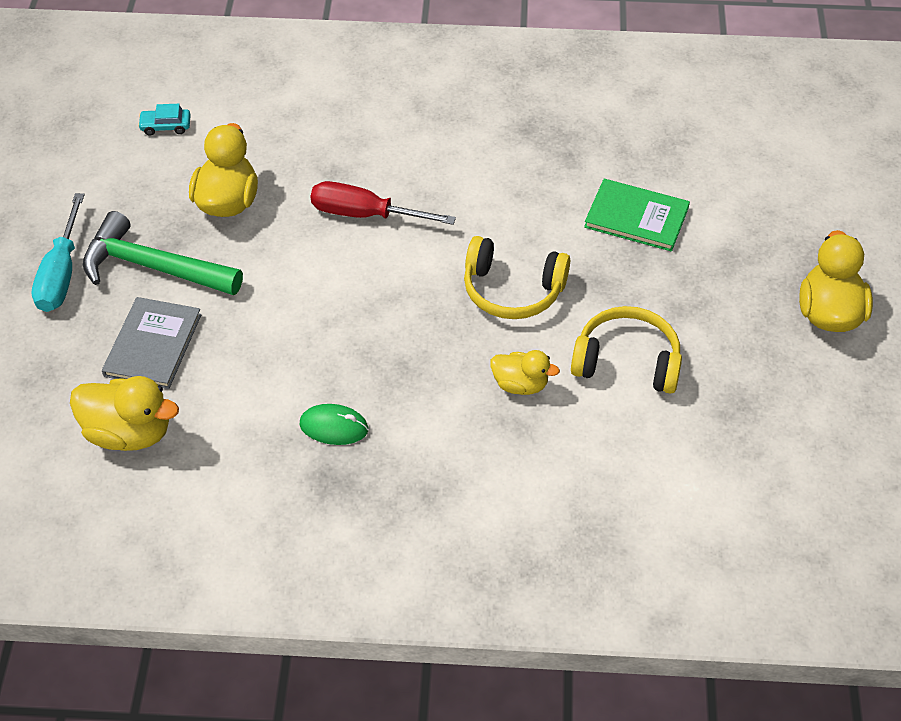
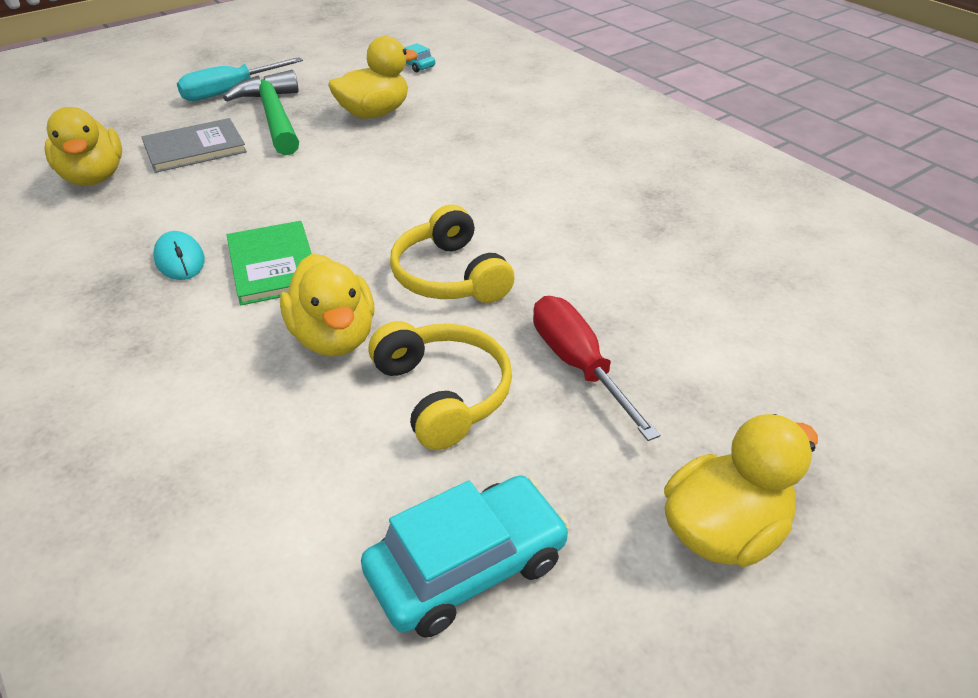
camera: 50 degrees right, 10 degrees down
(334, 427) = (180, 260): green mouse -> turquoise mouse
(364, 214) = (438, 167): red screwdriver -> red screwdriver (577, 364)
(520, 385) = (334, 337): yellow duck -> yellow duck, size x1.62
(636, 217) = (644, 303): green book -> green book (273, 265)
(764, 426) = (467, 567): none -> turquoise car

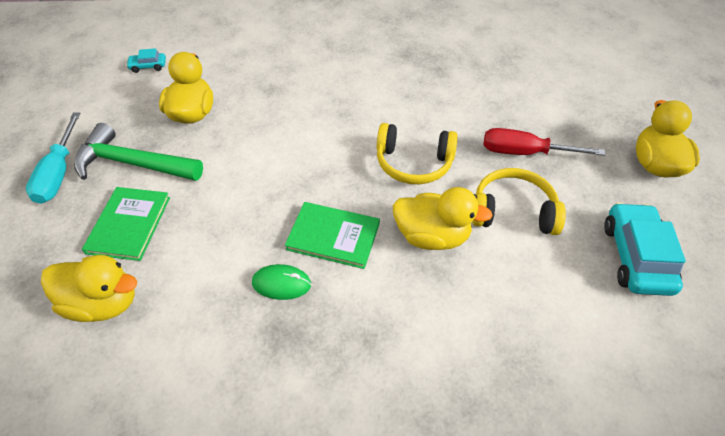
camera: 55 degrees left, 10 degrees up
(180, 260) = (281, 284): turquoise mouse -> green mouse
(195, 148) = (129, 225): grey book -> green book

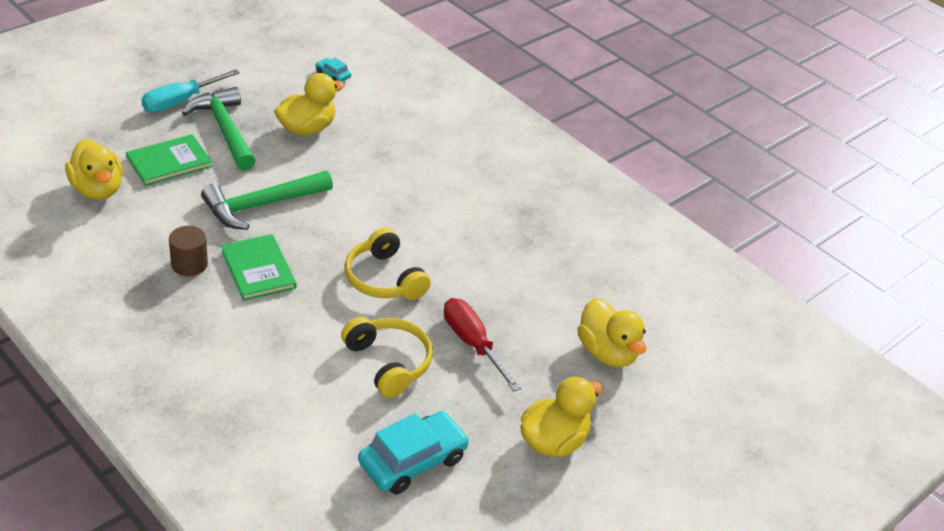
camera: 45 degrees right, 10 degrees down
(255, 191) = (262, 205): none -> green hammer
(281, 284) = (189, 264): green mouse -> brown cylinder
(432, 236) = (312, 324): yellow duck -> yellow duck (607, 352)

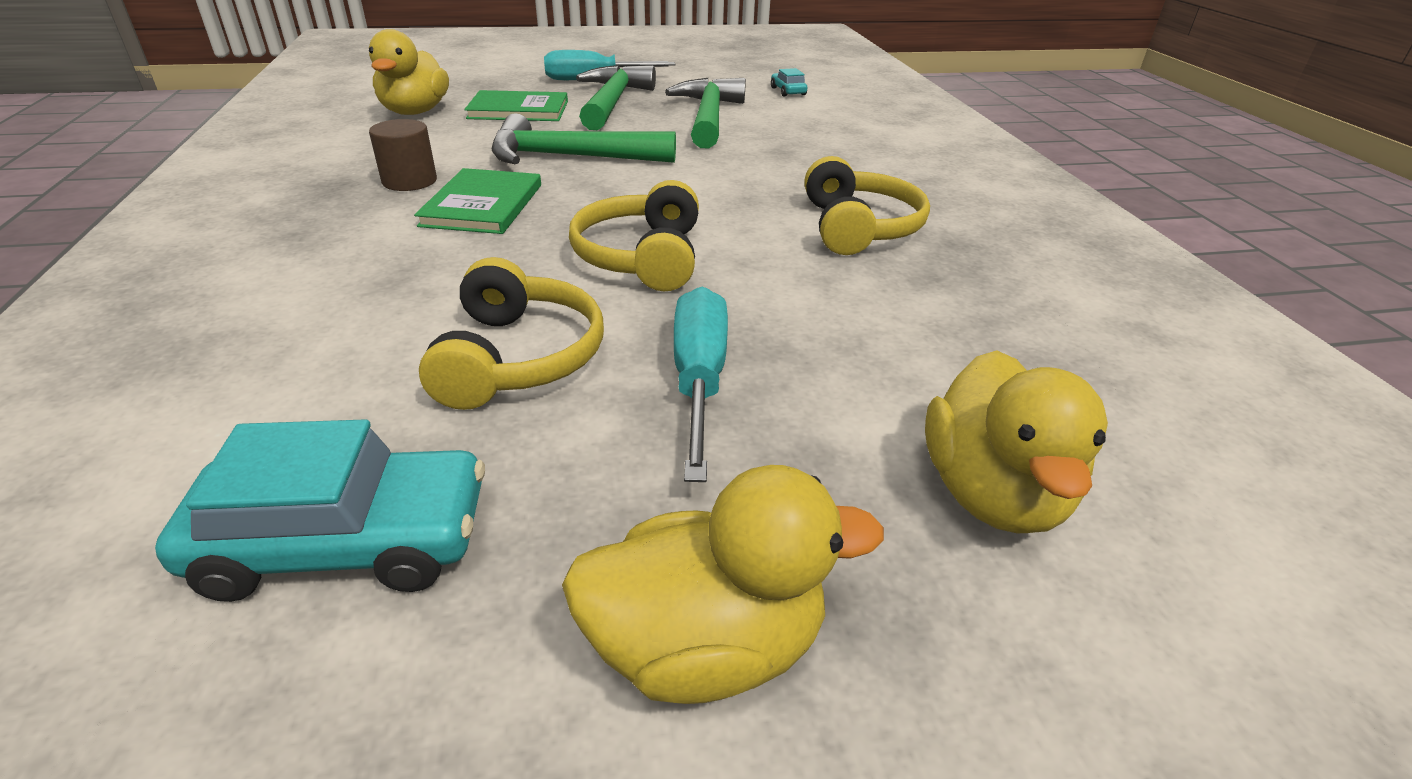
camera: 35 degrees right, 5 degrees down
(307, 129) = (708, 117): yellow duck -> green hammer
(472, 215) = (859, 227): none -> yellow headphones
(472, 343) = (699, 378): red screwdriver -> turquoise screwdriver

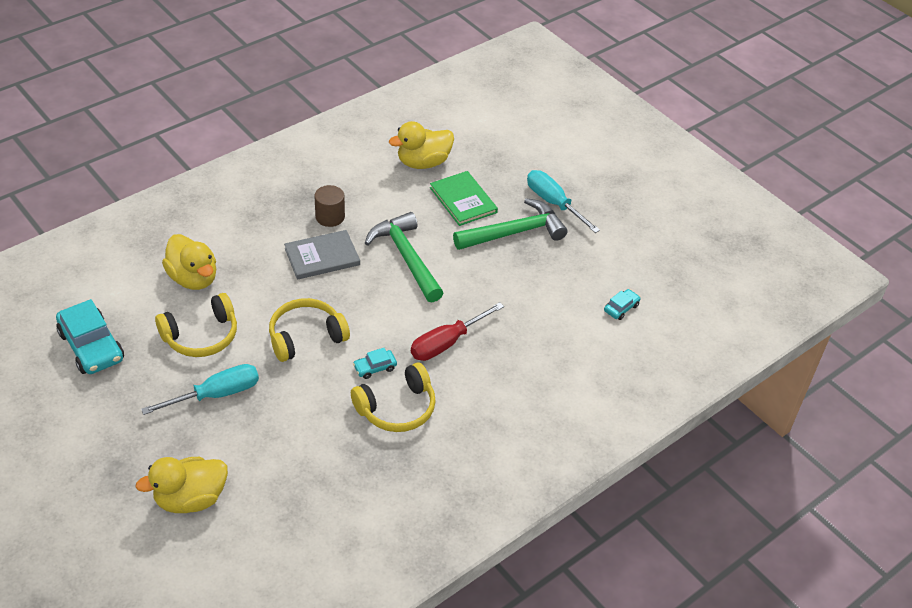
camera: 60 degrees right, 10 degrees up
(482, 205) = (322, 256): green book -> grey book
(706, 646) = (90, 442): yellow duck -> yellow duck (193, 278)
(708, 117) = (524, 288): green hammer -> none
(759, 172) = (446, 343): none -> red screwdriver
(763, 223) = (375, 368): none -> turquoise car

